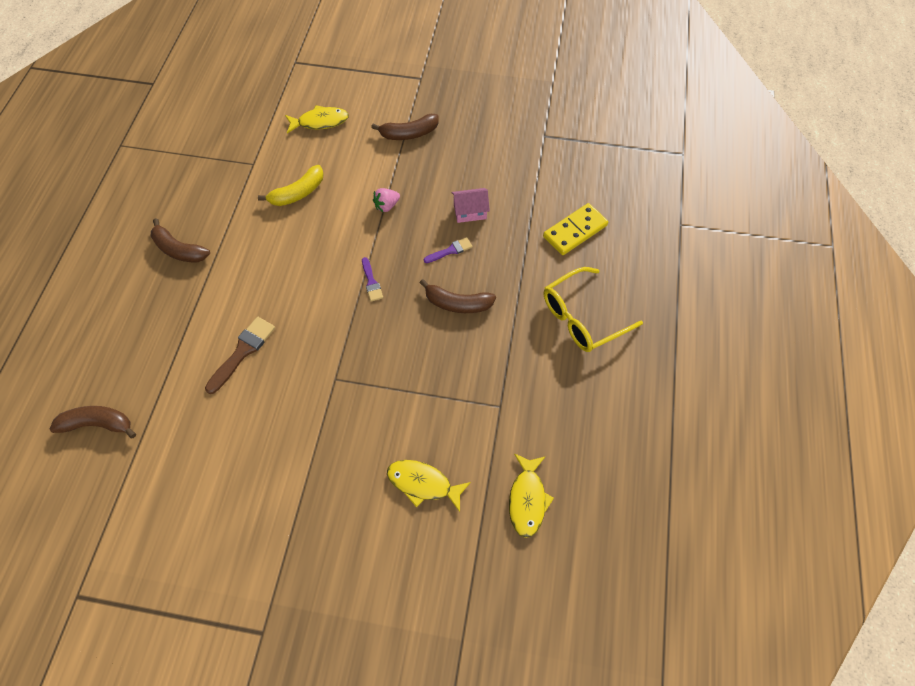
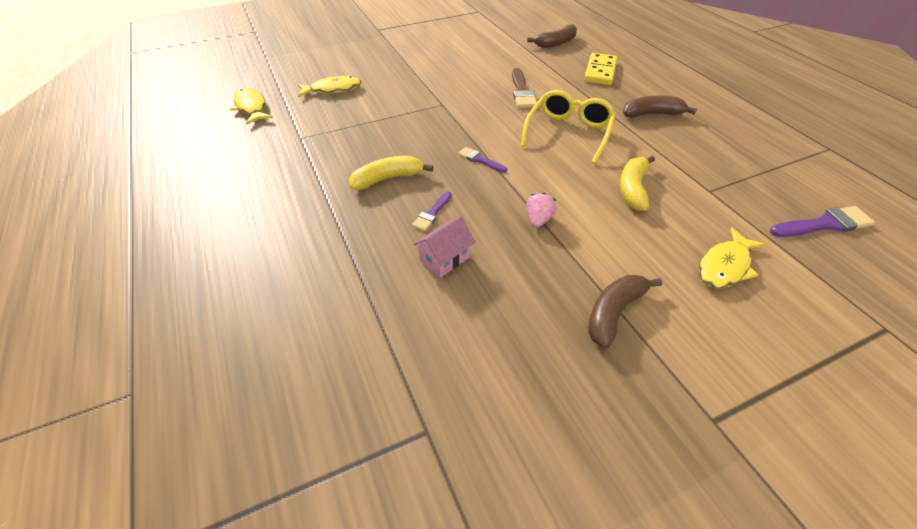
camera: 145 degrees right, 15 degrees down
(228, 110) = (824, 224): none -> purple brush
(457, 303) = (388, 179): brown banana -> yellow banana
(575, 231) = (297, 302): yellow domino -> yellow domino (600, 71)
(582, 317) = (250, 221): yellow glasses -> yellow glasses (568, 132)

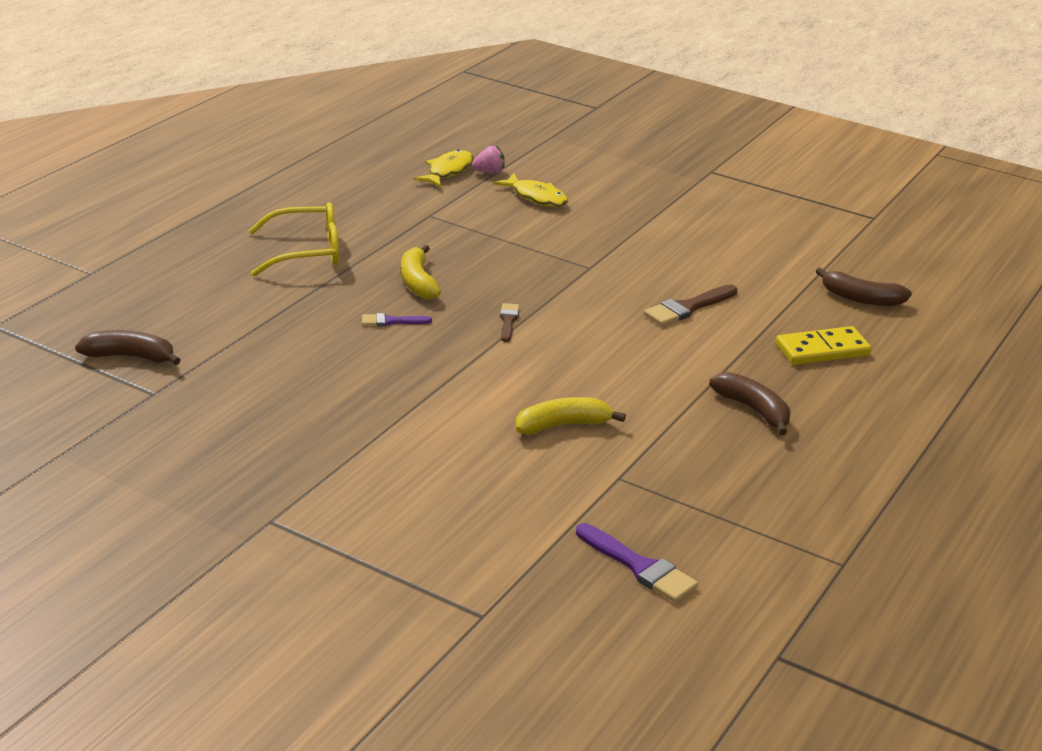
camera: 55 degrees right, 15 degrees down
(388, 179) = (418, 282): yellow banana -> yellow banana turned 135 degrees counterclockwise
(445, 259) = (336, 347): pink house -> none
(480, 160) = (508, 321): purple brush -> brown brush
(538, 220) = (443, 380): pink strawberry -> pink strawberry (489, 172)
(568, 132) = (631, 361): yellow glasses -> yellow glasses (307, 252)
(614, 313) = (352, 450): brown banana -> brown banana (130, 357)
(725, 266) = (484, 504): yellow fish -> none

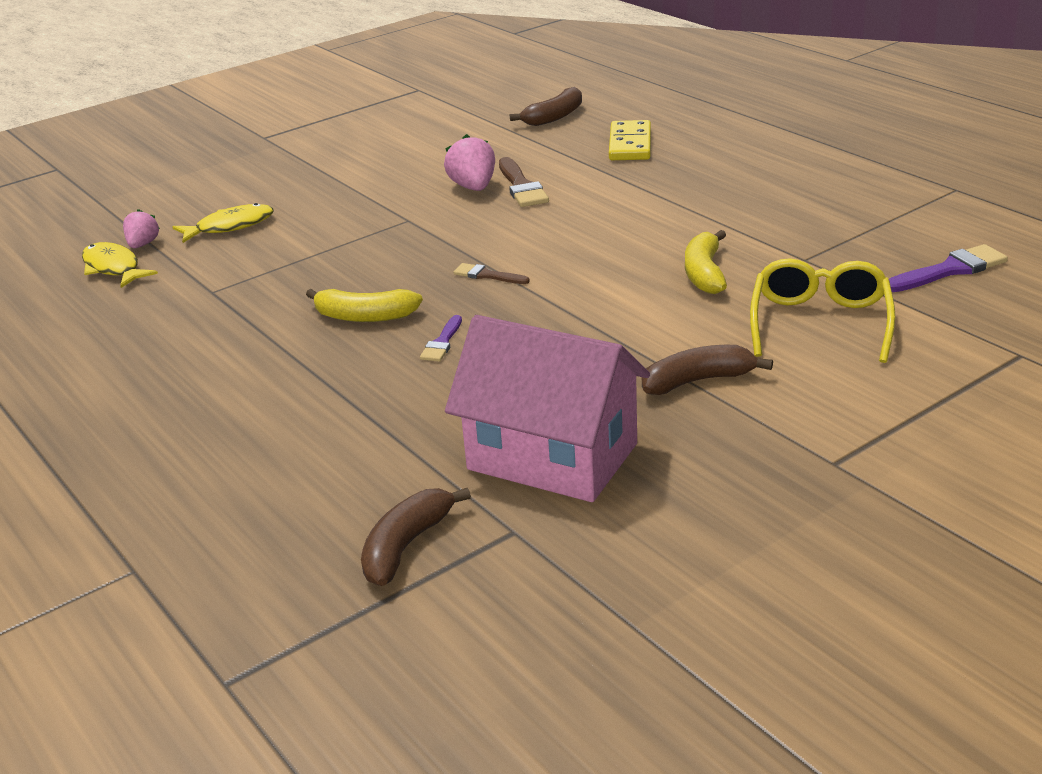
camera: 65 degrees left, 0 degrees up
(247, 394) = (552, 457): none -> pink house
(307, 252) = (230, 382): yellow glasses -> yellow glasses (820, 322)
(671, 285) = (473, 187): none -> pink strawberry
(753, 410) = (715, 186): brown banana -> brown banana (698, 381)

